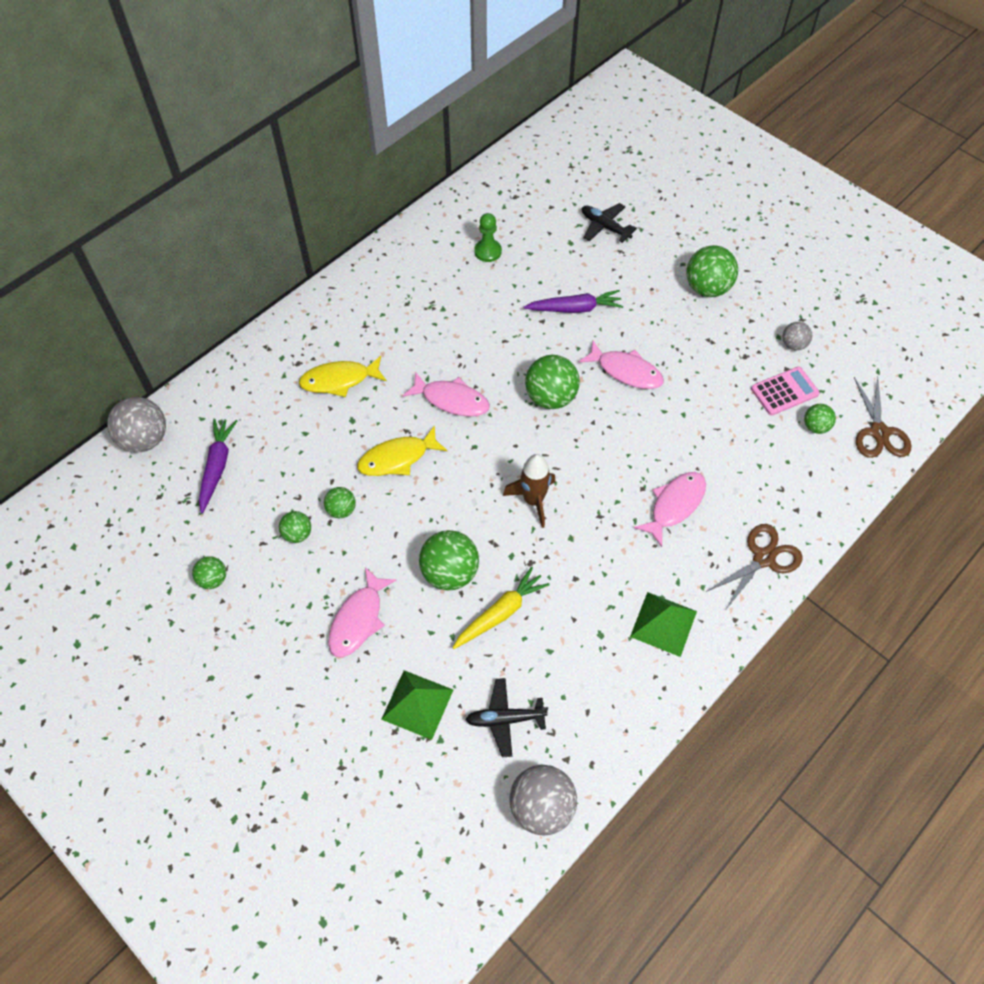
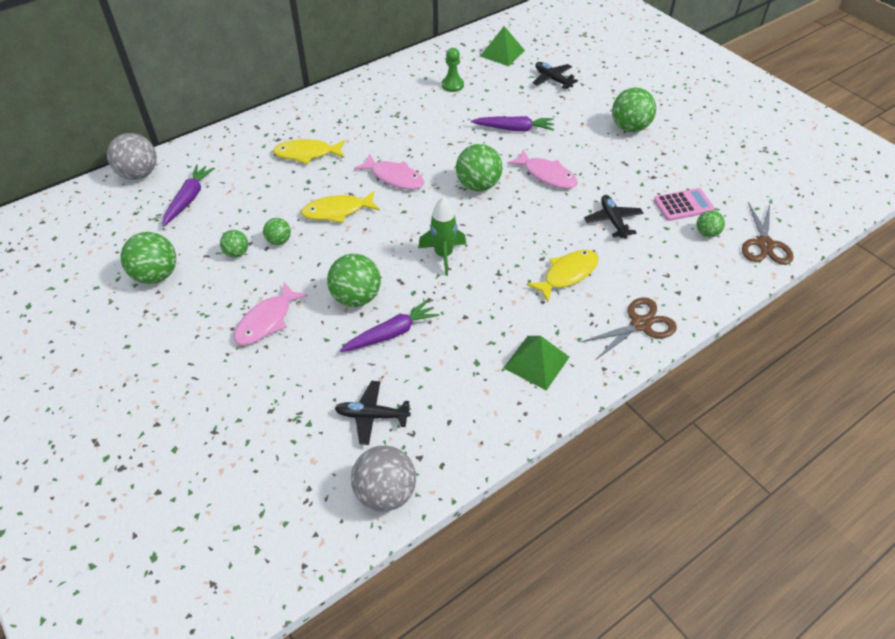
camera: 10 degrees right, 10 degrees down
(213, 579) = (156, 275): green ball -> green ball, size x1.82
(417, 704) = (297, 392): green pyramid -> green pyramid (502, 53)
(500, 613) = (391, 333): yellow carrot -> purple carrot
(533, 501) = (443, 255): brown rocket -> green rocket
(674, 505) = (567, 274): pink fish -> yellow fish
(711, 424) = (613, 221): none -> black plane
(793, 344) = (697, 173): grey ball -> none

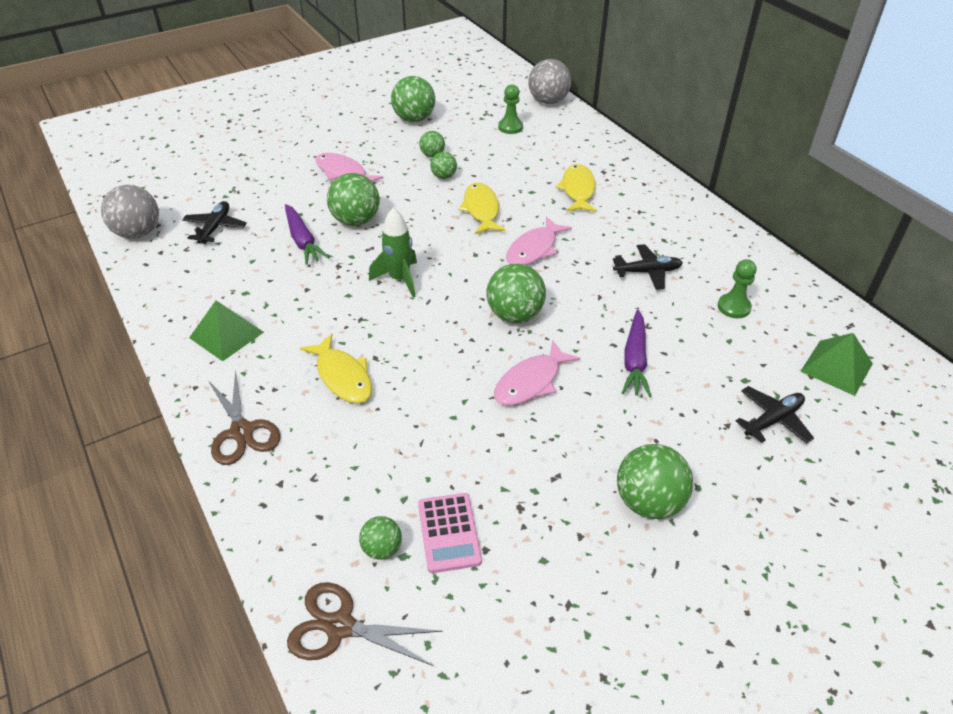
camera: 95 degrees right, 5 degrees down
(189, 199) = (510, 127): purple carrot -> green pawn
(613, 221) = (429, 438): black plane -> black plane (647, 272)

